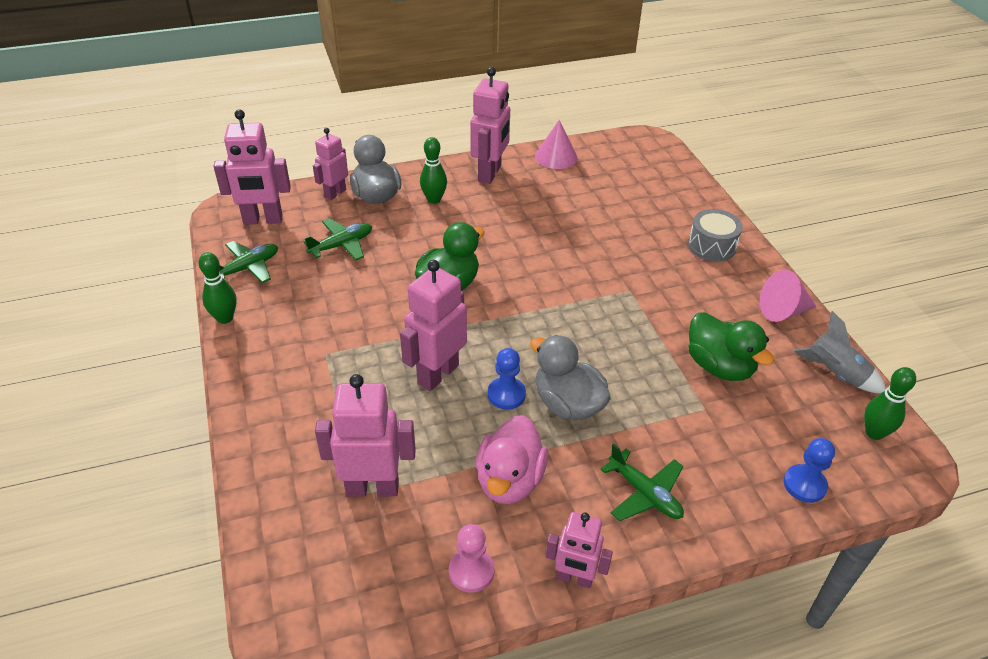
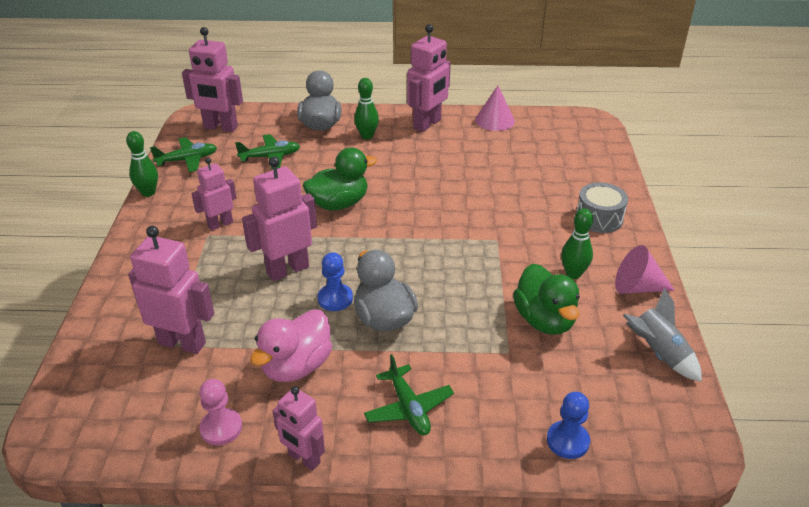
camera: 20 degrees right, 5 degrees down
(335, 193) = (288, 117): pink robot -> pink robot (220, 224)
(874, 433) = (668, 414): green bowling pin -> green bowling pin (573, 274)

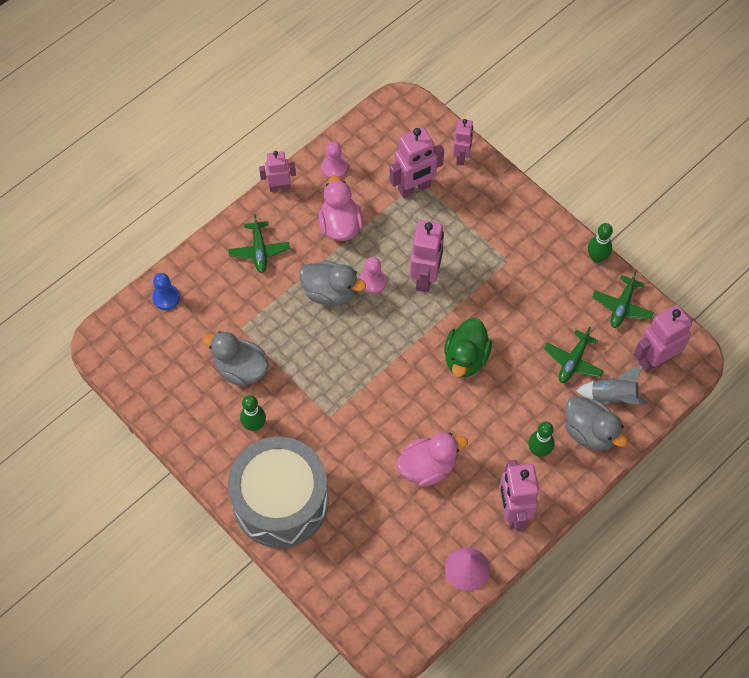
camera: 135 degrees right, 25 degrees up
(220, 224) = (513, 274): pink robot -> pink robot (461, 156)
(335, 298) = (372, 282): blue pawn -> pink pawn
(408, 408) = (259, 251): green plane -> green plane turned 120 degrees counterclockwise
(455, 171) = (428, 467): none -> pink duck
(544, 320) = (240, 369): green duck -> grey duck
(599, 218) = (280, 501): grey drum -> grey drum, size x2.19
(637, 287) = (206, 447): pink cone -> none
(658, 353) = (158, 398): grey rocket -> grey rocket (612, 396)

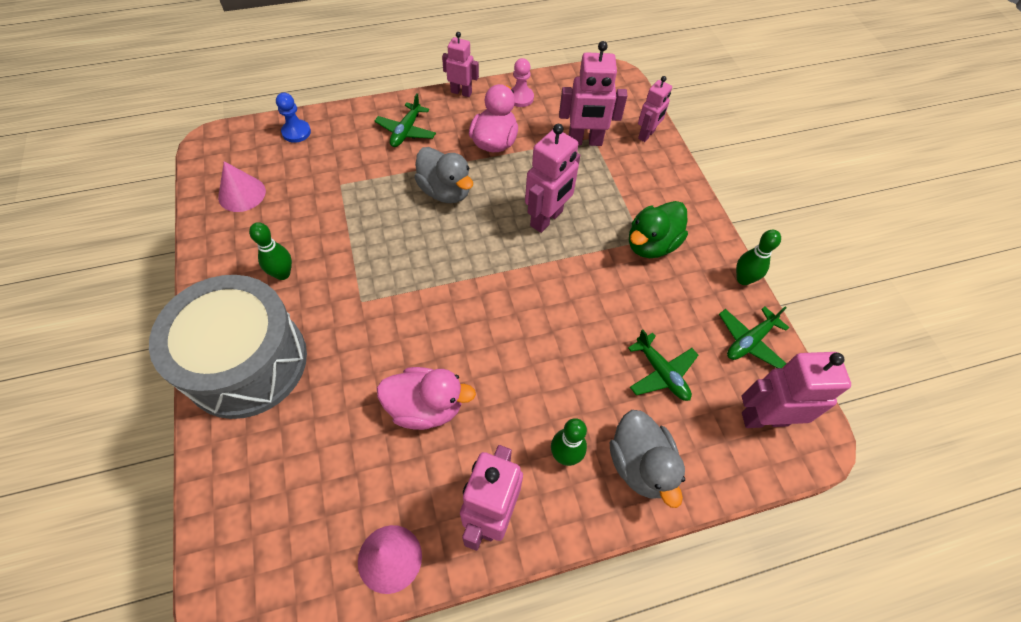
camera: 25 degrees right, 5 degrees down
(167, 376) = (242, 194): none -> pink cone
(240, 369) = (311, 218): grey duck -> none
(372, 282) = (492, 200): pink pawn -> none
(465, 358) = (541, 312): green duck -> green duck (651, 244)
(573, 361) = (661, 373): green plane -> green plane turned 90 degrees counterclockwise
(612, 396) = (689, 436): grey rocket -> none

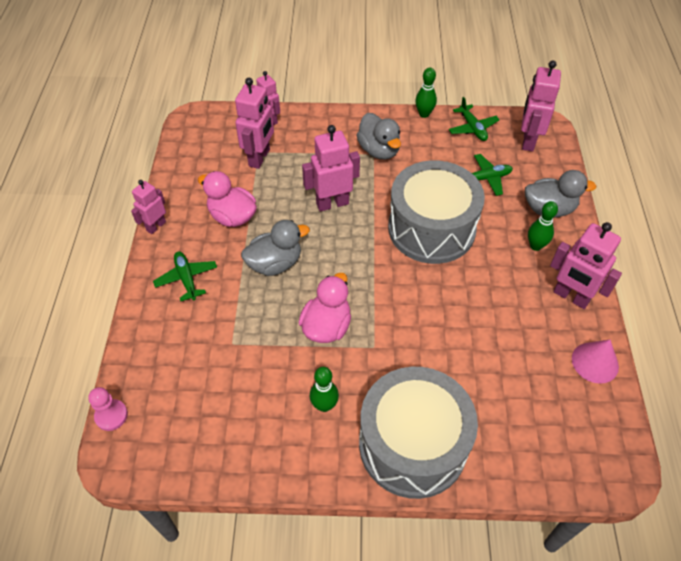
camera: 70 degrees left, 5 degrees down
(242, 194) = (208, 433): pink cone -> none
(296, 132) = (141, 373): blue pawn -> none
(406, 131) = (186, 279): green plane -> green plane turned 150 degrees counterclockwise
(425, 407) = (483, 319): pink duck -> pink duck (326, 326)
(520, 98) = (186, 186): pink pawn -> pink pawn (111, 415)
(547, 219) = (332, 203): pink robot -> pink robot turned 75 degrees counterclockwise
(548, 325) = (431, 228): none -> grey drum
(651, 244) = (379, 150): green duck -> grey duck

